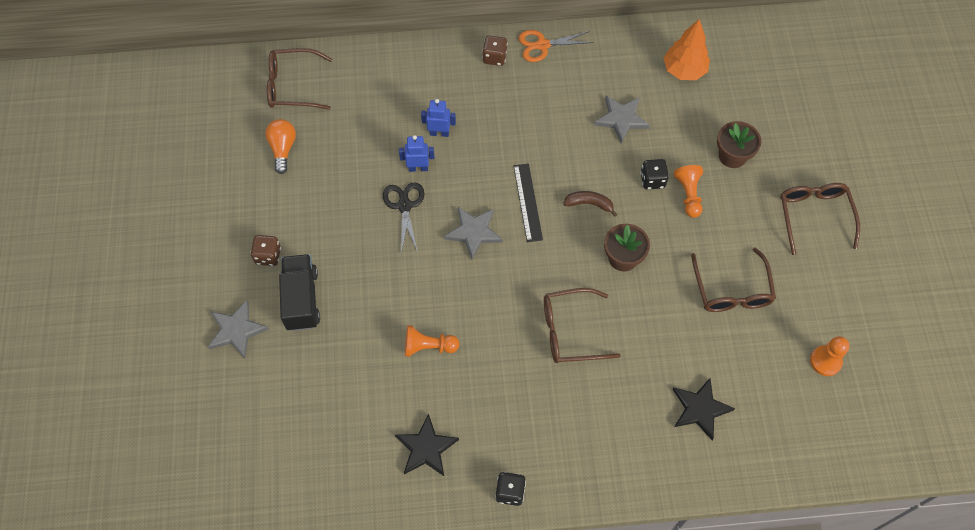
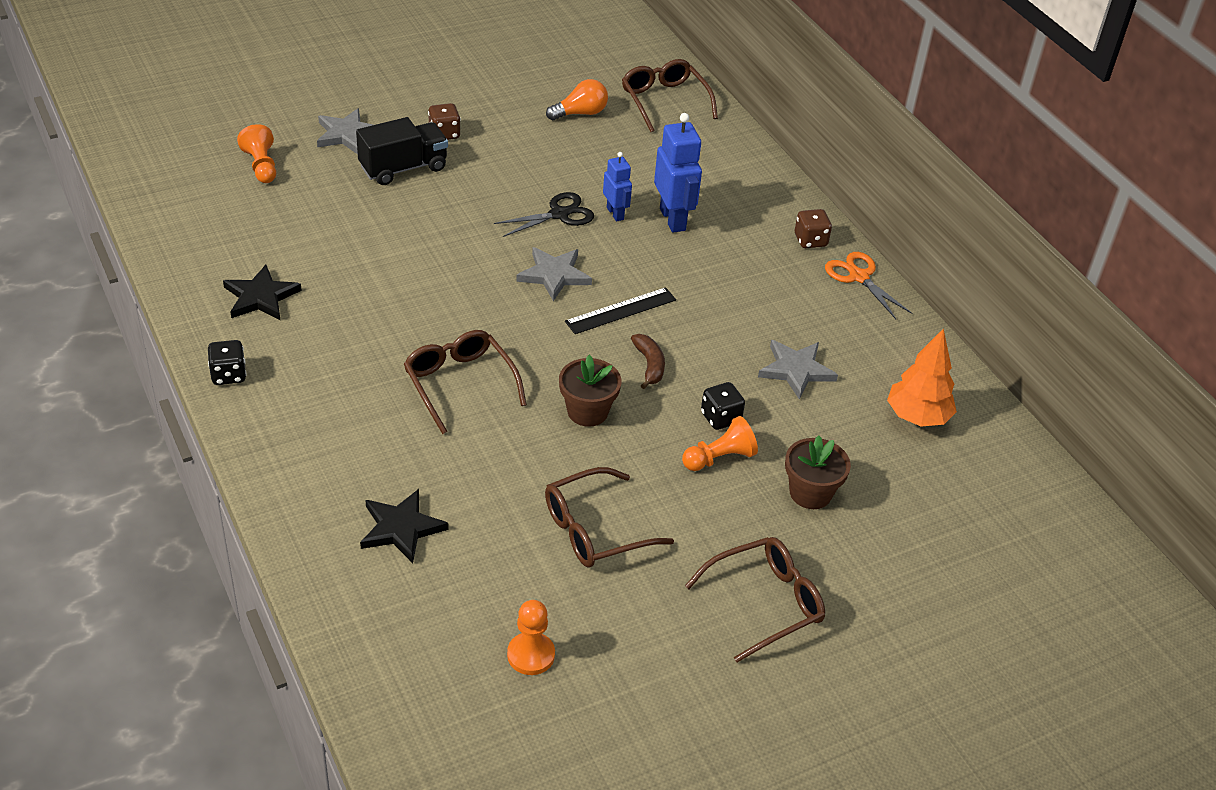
camera: 65 degrees right, 20 degrees down
(428, 346) = (387, 271): orange pawn -> orange pawn (261, 166)
(439, 133) = (673, 219): blue robot -> blue robot, size x1.68

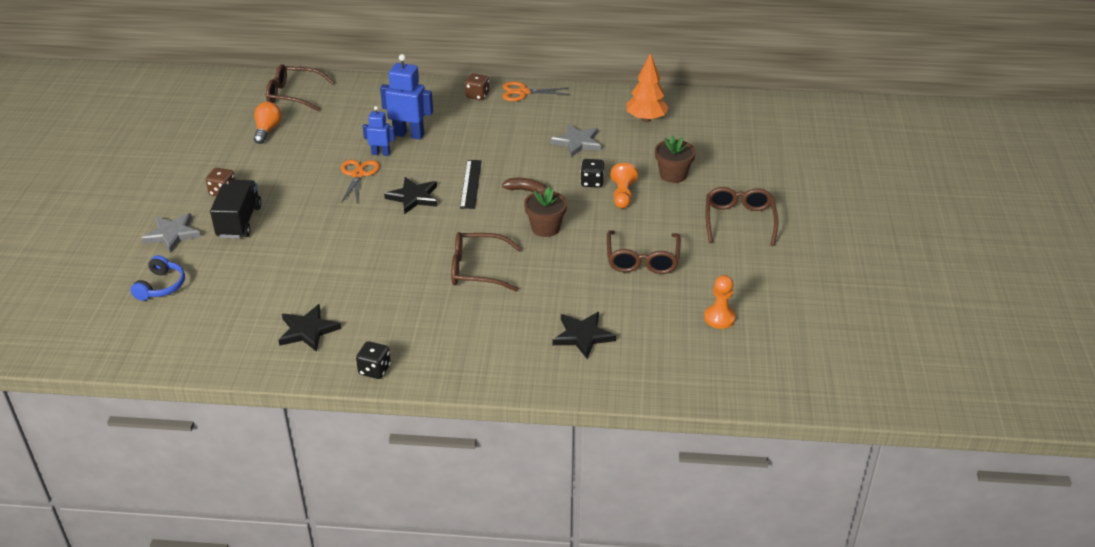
camera: 55 degrees left, 5 degrees down
(261, 166) = (161, 286): orange pawn -> blue headphones
(554, 275) = (413, 197): grey star -> black star
(559, 214) = (358, 174): black scissors -> orange scissors

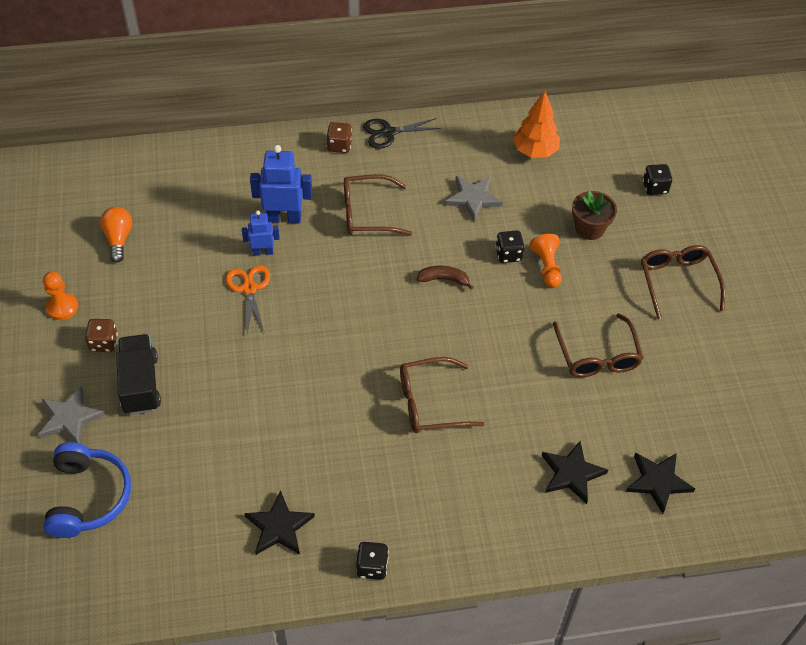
camera: 15 degrees left, 15 degrees up
(161, 286) = (88, 497): blue headphones -> blue headphones, size x1.57
(293, 95) = (128, 179): brown glasses -> brown glasses (367, 213)
(413, 197) = (323, 311): black star -> black star (658, 482)
(471, 184) = (379, 280): black ruler -> none
(523, 92) = (388, 133): orange scissors -> black scissors
(545, 228) = (482, 329): brown flower pot -> none
(719, 318) = (700, 420): orange pawn -> orange pawn (62, 307)
(745, 156) = (655, 187): none -> black dice

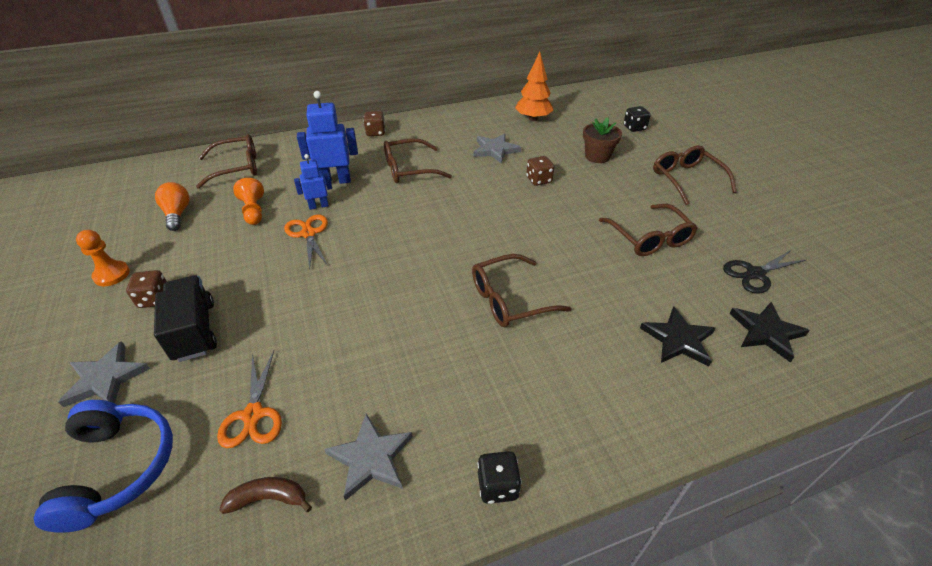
camera: 10 degrees left, 10 degrees down
(179, 179) = (237, 167): none -> brown glasses
(190, 473) = (253, 415): none -> orange scissors
(279, 527) = (371, 458): black star -> grey star
(388, 133) = (414, 121): black scissors -> black scissors (755, 274)
(444, 279) = (489, 203): brown banana -> brown banana (269, 498)
(508, 254) = (539, 180): black dice -> brown dice
(546, 267) = (574, 184): orange pawn -> orange pawn (253, 211)

